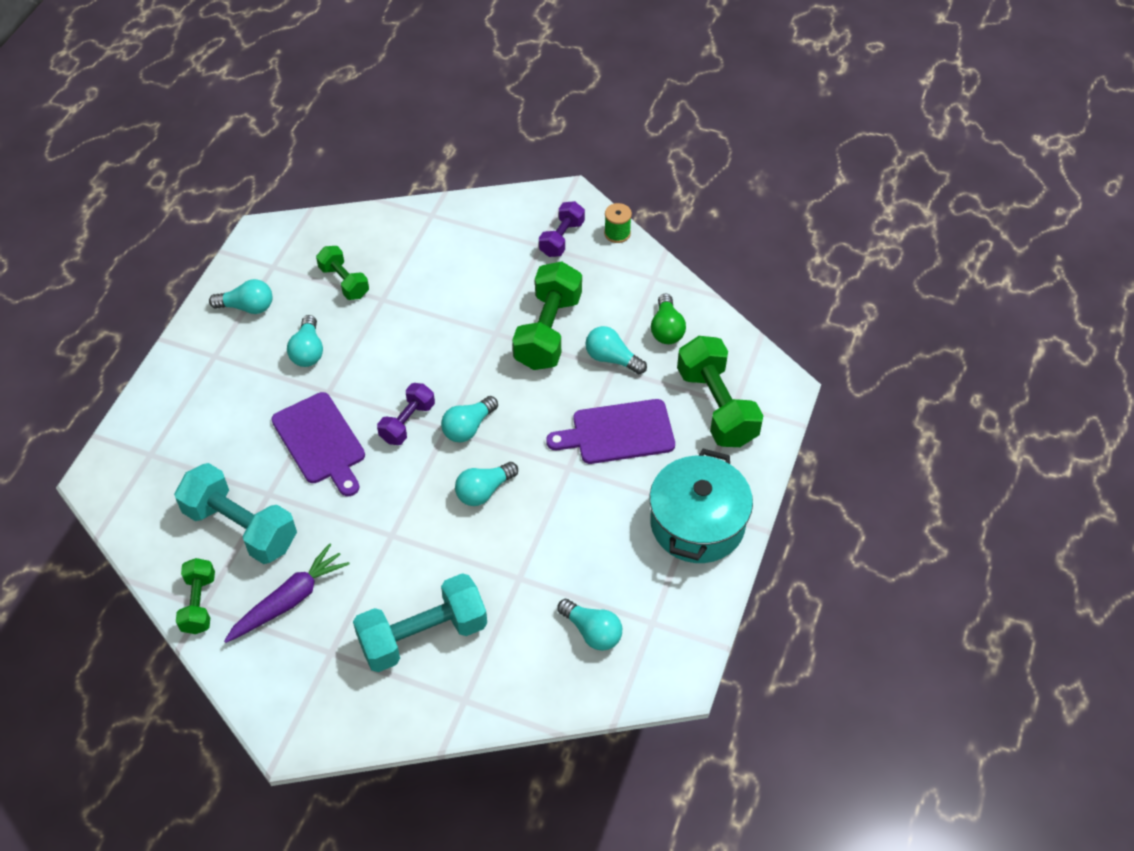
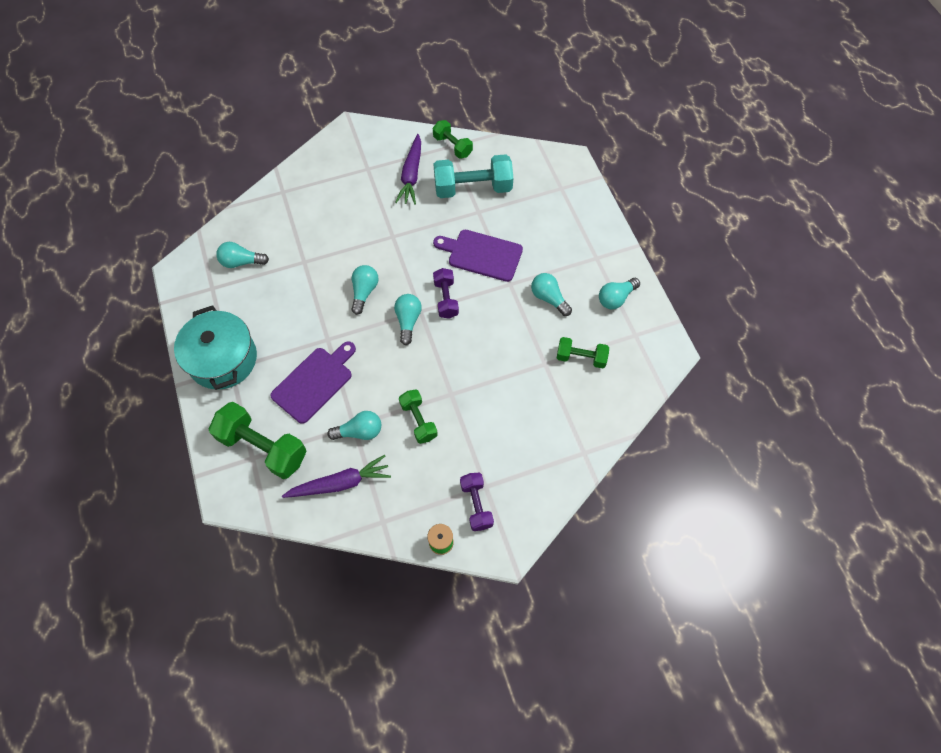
camera: 140 degrees right, 10 degrees up
(423, 635) = (329, 204): turquoise dumbbell -> none
(548, 331) = (418, 420): green dumbbell -> green dumbbell, size x0.58
(666, 329) = (340, 483): green light bulb -> purple carrot

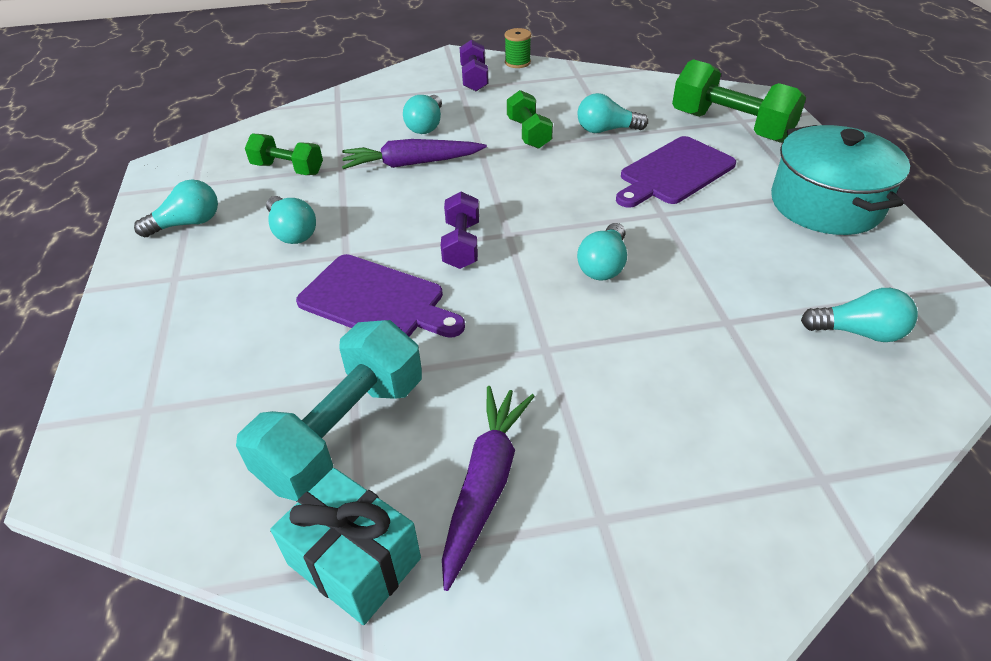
camera: 170 degrees left, 20 degrees down
(340, 483) = (627, 98): purple carrot -> purple carrot (411, 163)
(408, 321) = (530, 223): turquoise light bulb -> turquoise light bulb (426, 126)
(452, 146) = (354, 561): green dumbbell -> turquoise gift
(473, 188) = (344, 432): turquoise dumbbell -> turquoise dumbbell turned 60 degrees counterclockwise

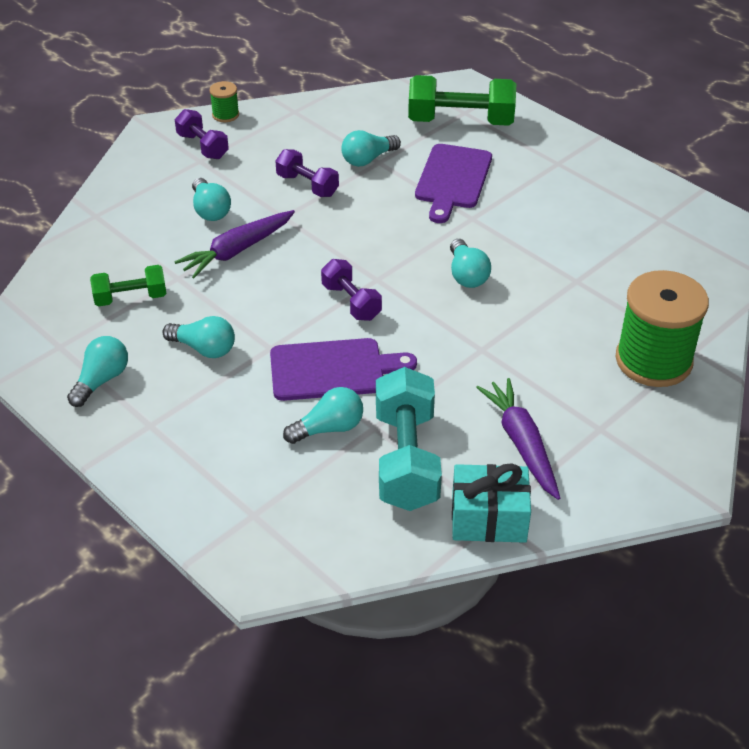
camera: 35 degrees left, 0 degrees up
(528, 133) = (307, 185): green dumbbell -> purple dumbbell
(752, 463) = (653, 360): none -> green spool
(825, 204) = (574, 167): turquoise pot -> none
(858, 332) = (655, 254): turquoise light bulb -> turquoise light bulb (328, 428)

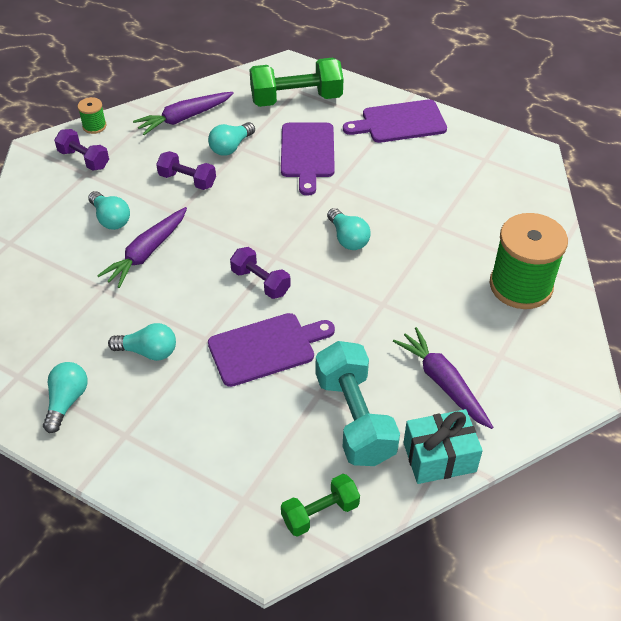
camera: 15 degrees left, 5 degrees up
(131, 298) = (67, 316): green dumbbell -> green dumbbell (320, 513)
(326, 122) = (184, 118): none -> purple carrot
(328, 428) = (280, 404): turquoise light bulb -> none
(573, 164) = (400, 122): none -> purple cutting board

